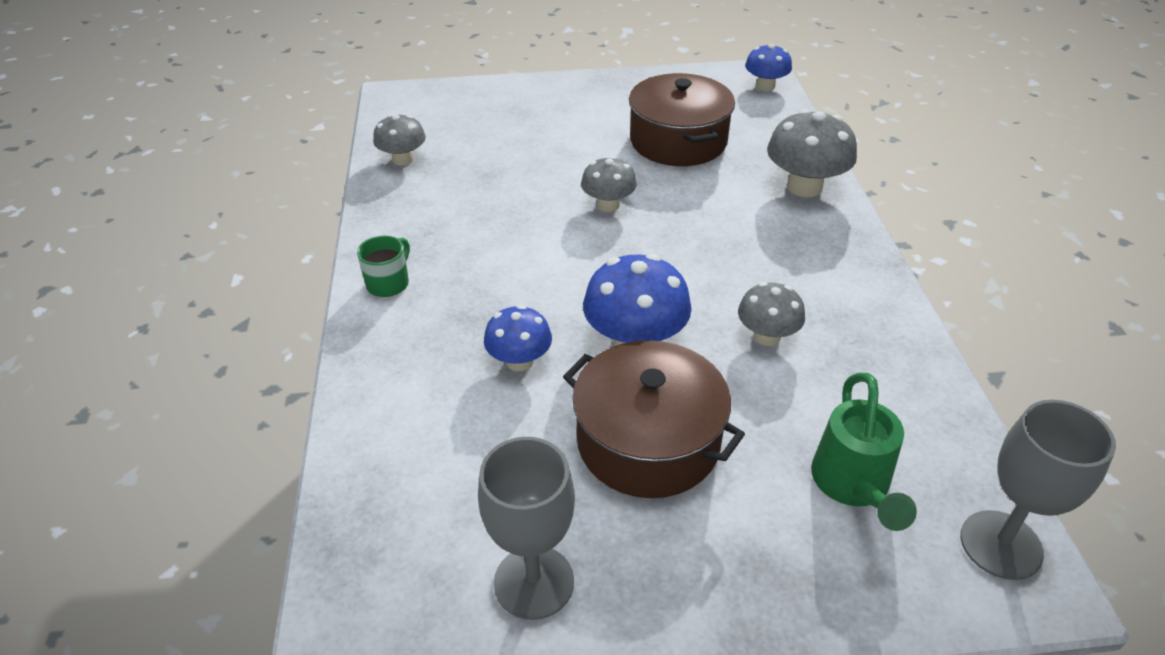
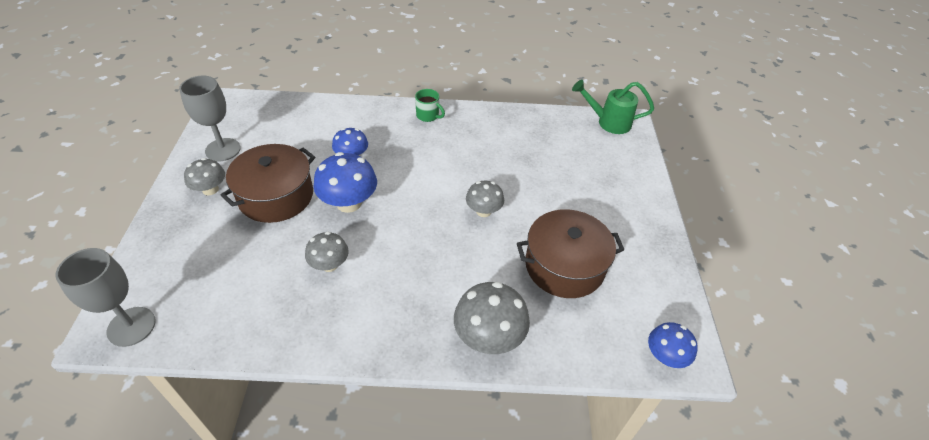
camera: 95 degrees right, 5 degrees up
(403, 159) = (548, 123): grey mushroom -> grey mushroom (210, 189)
(853, 487) = (203, 272): green watering can -> green watering can (608, 122)

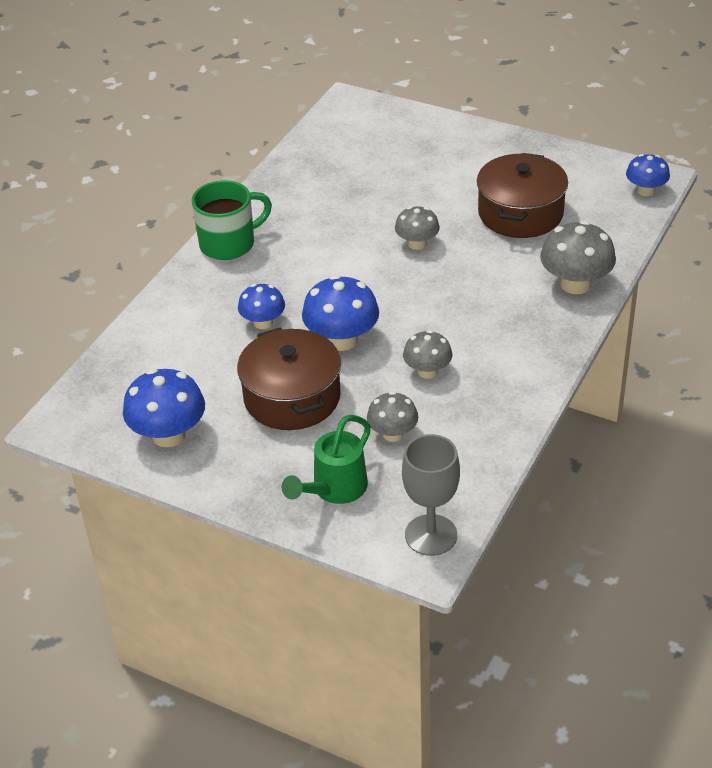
camera: 60 degrees left, 5 degrees down
(210, 189) = (242, 454): grey mushroom -> grey mushroom (393, 434)
(223, 150) = (168, 435): grey goblet -> blue mushroom
(428, 116) = (229, 244): green mug -> green mug, size x1.79
(608, 122) = (339, 115): green watering can -> green watering can (334, 490)

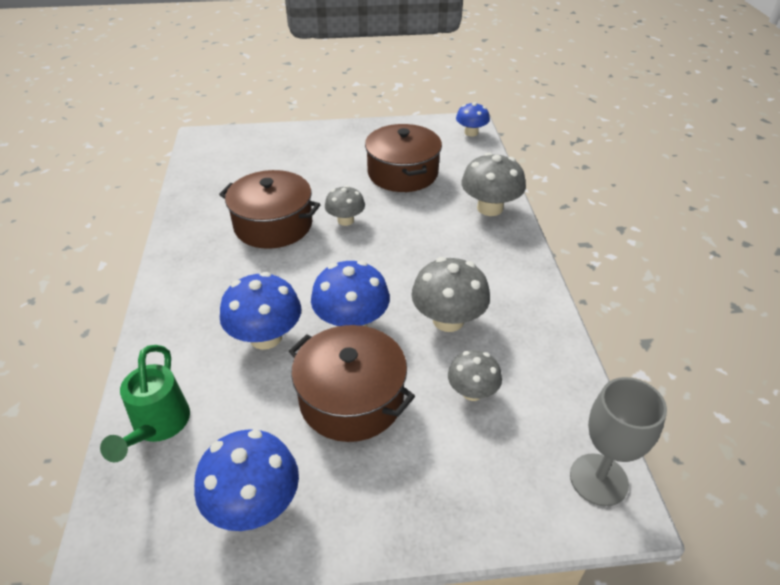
camera: 35 degrees left, 0 degrees up
(229, 244) = (178, 278): green mug -> none
(263, 322) = (265, 337): blue mushroom -> blue mushroom, size x1.60
(334, 490) = (472, 479): green watering can -> green watering can (157, 427)
(346, 223) = (273, 225): none -> brown pot
(427, 371) = (448, 320): grey mushroom -> grey mushroom, size x1.60

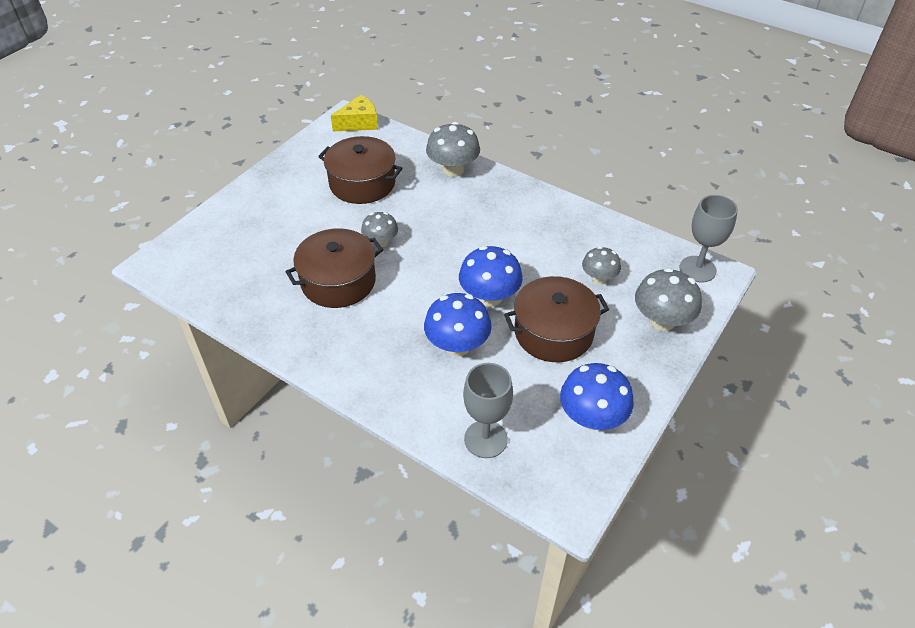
camera: 50 degrees left, 5 degrees up
(157, 427) = (485, 439): green watering can -> grey goblet
(448, 320) = (533, 253): grey mushroom -> grey mushroom (662, 321)
(471, 132) = (359, 123): blue mushroom -> yellow cheese

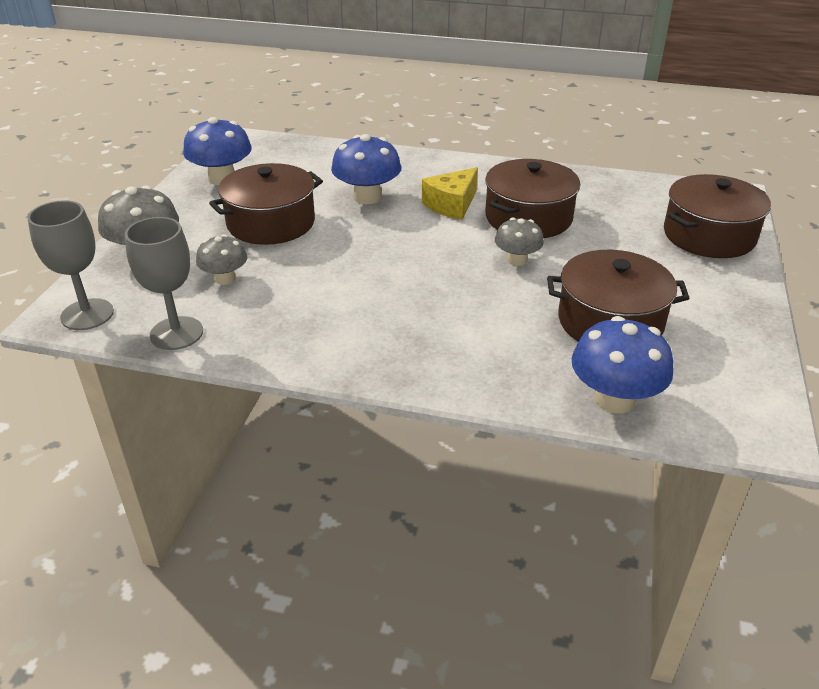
camera: 160 degrees right, 10 degrees down
(226, 229) = (709, 235): none -> brown pot
(359, 123) = (728, 424): yellow cheese -> yellow cheese (452, 205)
(453, 169) = (494, 375): grey mushroom -> none
(485, 439) = (312, 154): grey goblet -> grey goblet (176, 333)
(489, 297) = (353, 237): blue mushroom -> blue mushroom (614, 399)

